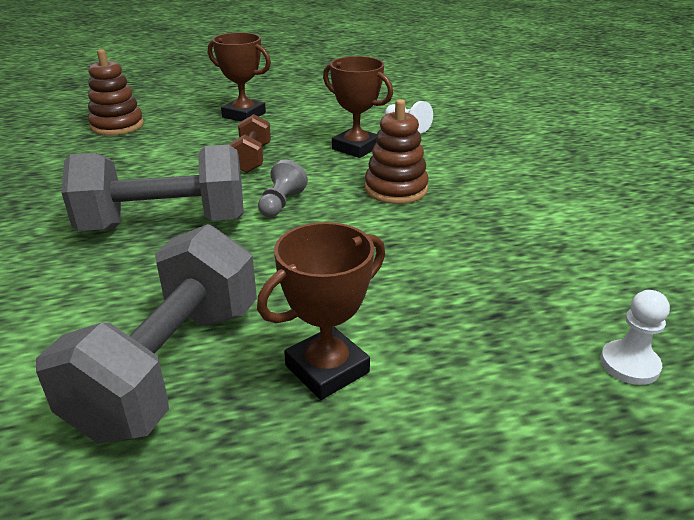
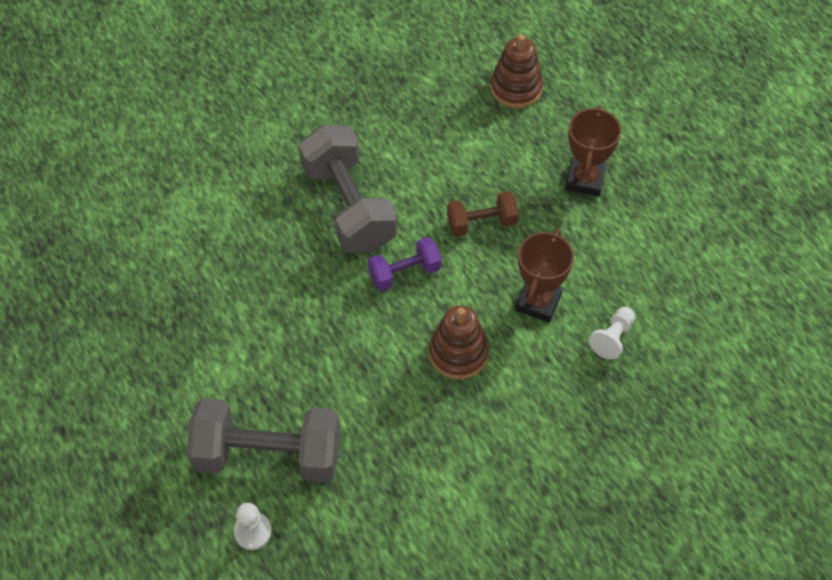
camera: 75 degrees right, 25 degrees up
(171, 367) = (197, 278): grey dumbbell -> grey dumbbell (268, 455)
(281, 203) = (404, 273): grey pawn -> purple dumbbell
(327, 369) = (212, 358): brown trophy -> none

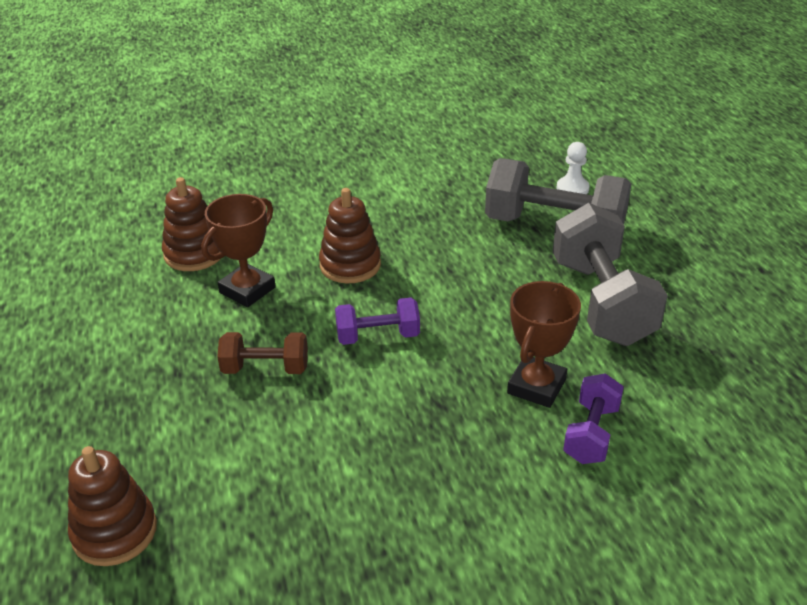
camera: 165 degrees left, 20 degrees down
(224, 215) = (591, 434): none -> purple dumbbell
(349, 206) = (422, 414): grey dumbbell -> grey dumbbell (601, 302)
(585, 180) = (112, 392): brown trophy -> brown trophy (536, 386)
(612, 338) = (194, 254): white pawn -> brown stacking toy

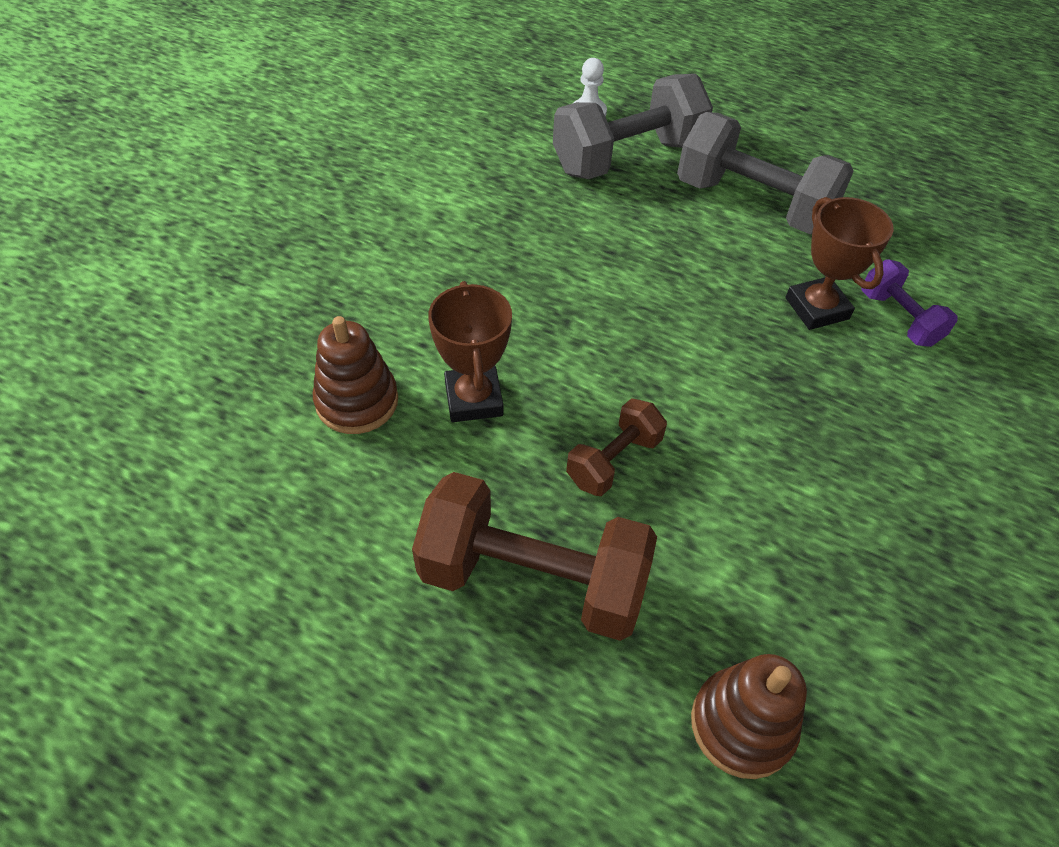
camera: 50 degrees left, 15 degrees up
(137, 386) = (532, 579): none -> brown dumbbell
(350, 265) = (525, 305): brown stacking toy -> none
(378, 336) = (652, 355): purple dumbbell -> none

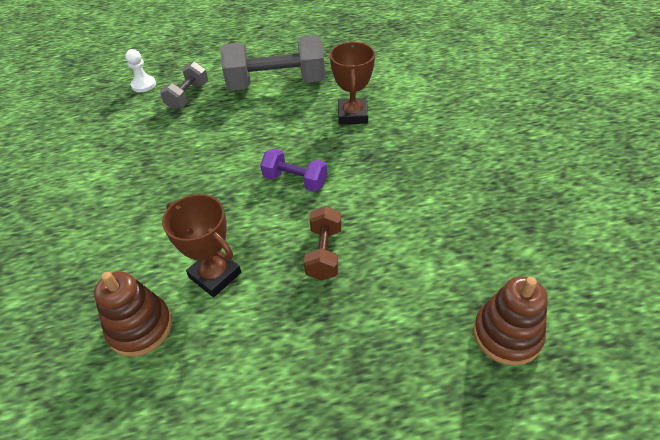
camera: 35 degrees left, 5 degrees down
(532, 579) = (340, 347): brown dumbbell -> none
(627, 157) = (188, 96): grey dumbbell -> grey dumbbell, size x0.53
(817, 308) = (353, 115): brown trophy -> brown trophy turned 60 degrees clockwise
(898, 318) = (393, 98): purple dumbbell -> purple dumbbell (295, 181)

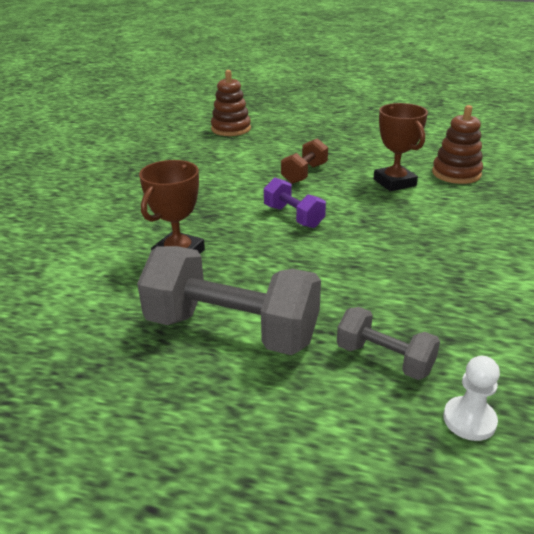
camera: 155 degrees left, 15 degrees down
(188, 96) = (384, 359): grey dumbbell -> grey dumbbell turned 75 degrees clockwise

